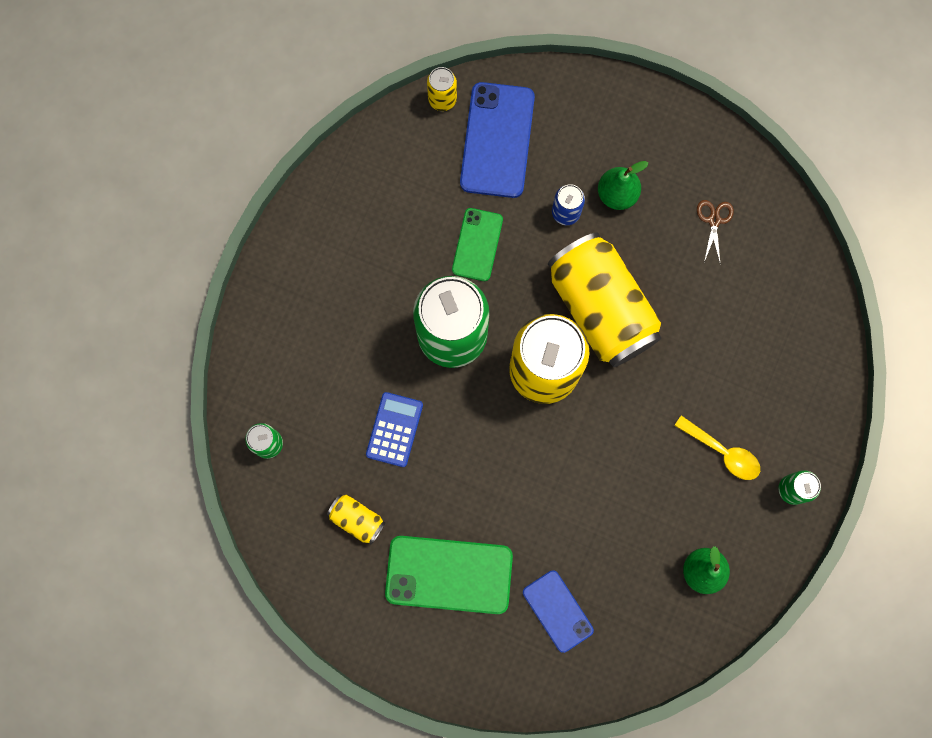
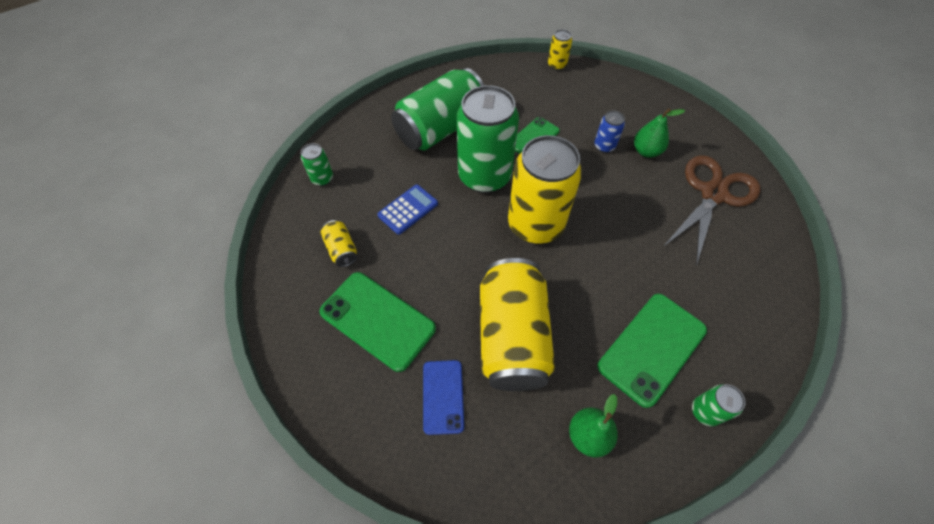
camera: 30 degrees right, 20 degrees down
(358, 291) = (441, 128): none -> green can
(497, 140) = (579, 95): blue phone -> none
(600, 308) = (599, 207): yellow can -> yellow can (512, 336)
(714, 220) = (713, 194): brown scissors -> brown scissors, size x2.50
(722, 452) = (652, 348): yellow spoon -> green phone

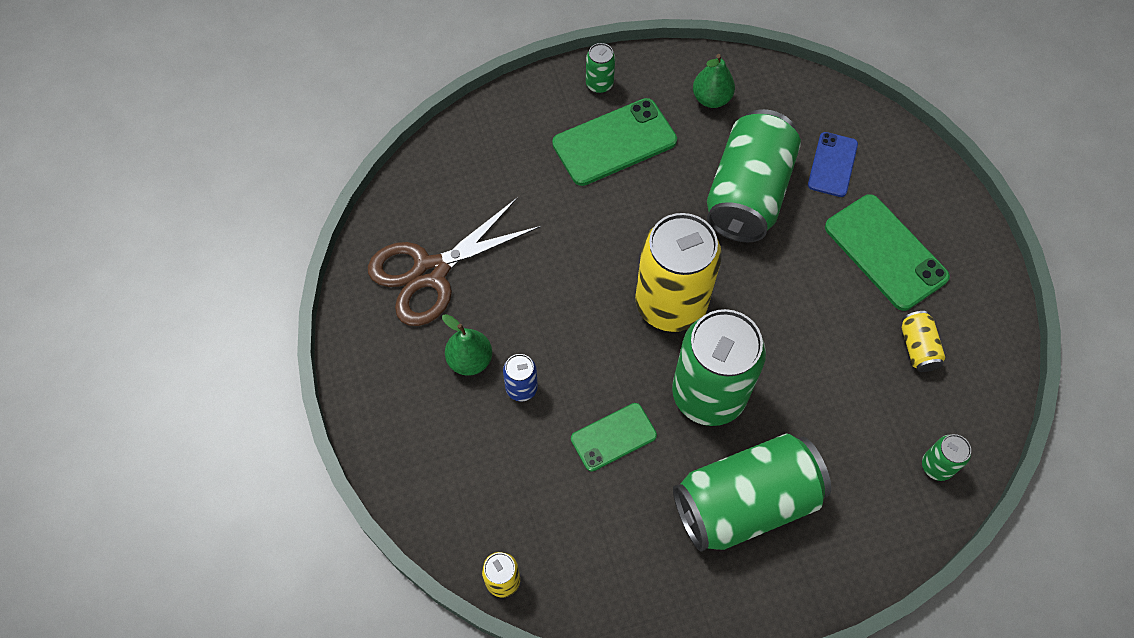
camera: 160 degrees left, 5 degrees up
(408, 209) = (825, 376): blue calculator -> none
(512, 336) = (747, 194): yellow can -> green can

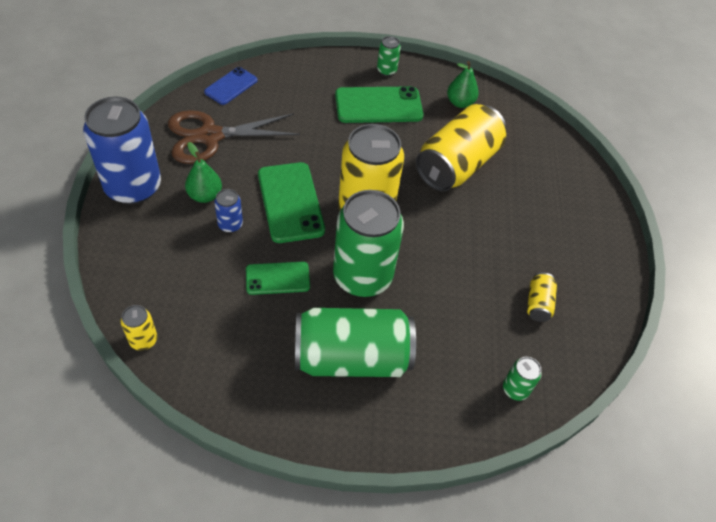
camera: 15 degrees right, 10 degrees down
(376, 384) = (133, 187): none -> blue can
(747, 194) = (457, 165): green can -> yellow can
(832, 164) = (528, 168): blue phone -> blue phone (231, 86)
(885, 252) = (542, 234): green phone -> green phone (290, 202)

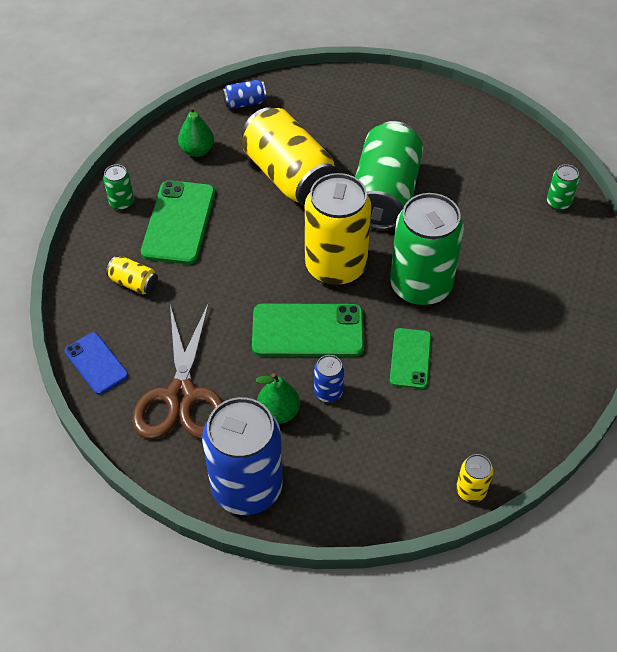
camera: 70 degrees left, 0 degrees up
(352, 357) = (513, 313): green can -> green can (385, 194)
(529, 123) = (245, 103): none -> blue can
(538, 304) = (473, 162): yellow can -> yellow can (134, 283)

